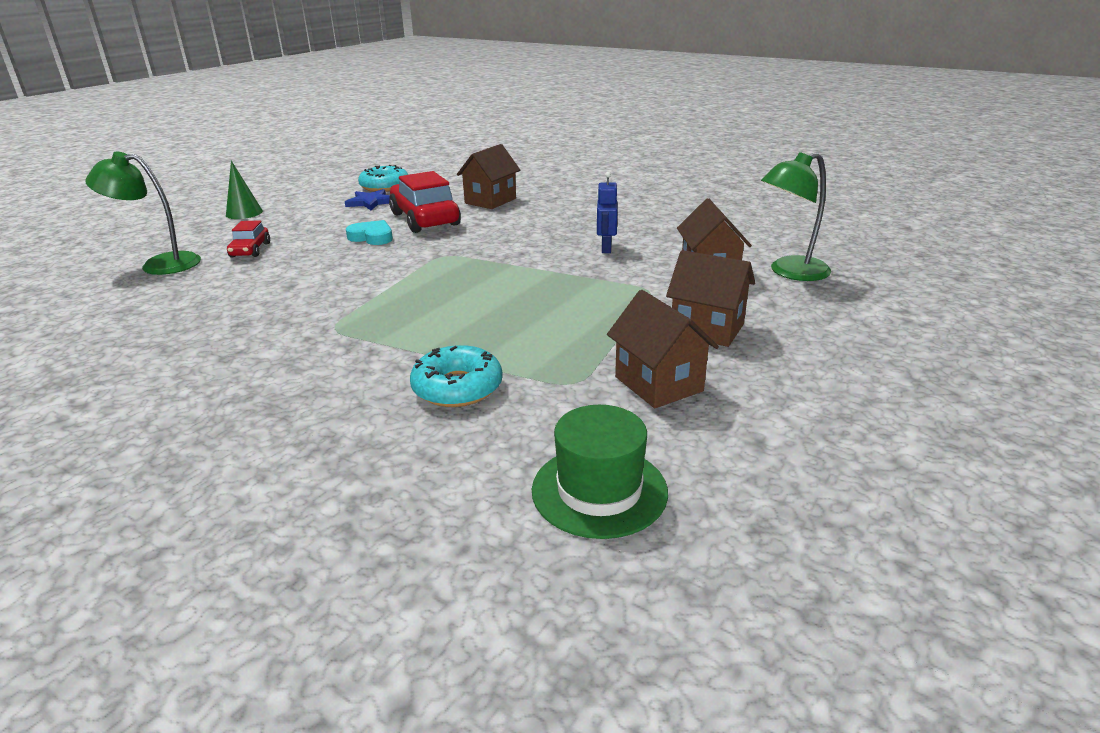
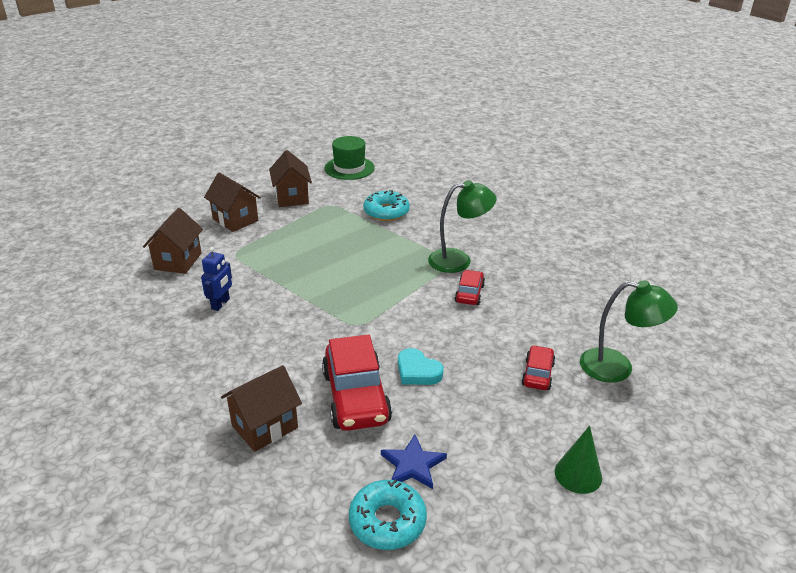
camera: 165 degrees left, 5 degrees up
(309, 297) = (469, 293): none -> red car
(790, 272) = (128, 250): green lamp -> green lamp (458, 260)

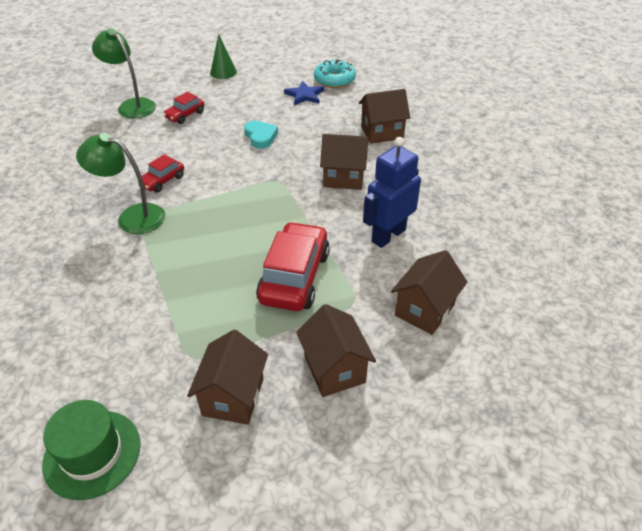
camera: 155 degrees left, 10 degrees up
(221, 304) = (388, 235): blue robot -> blue robot, size x1.67
(288, 347) = (343, 178): none -> brown house
(356, 397) = (314, 133): red car -> red car (294, 277)
(386, 212) = (134, 315): turquoise donut -> none

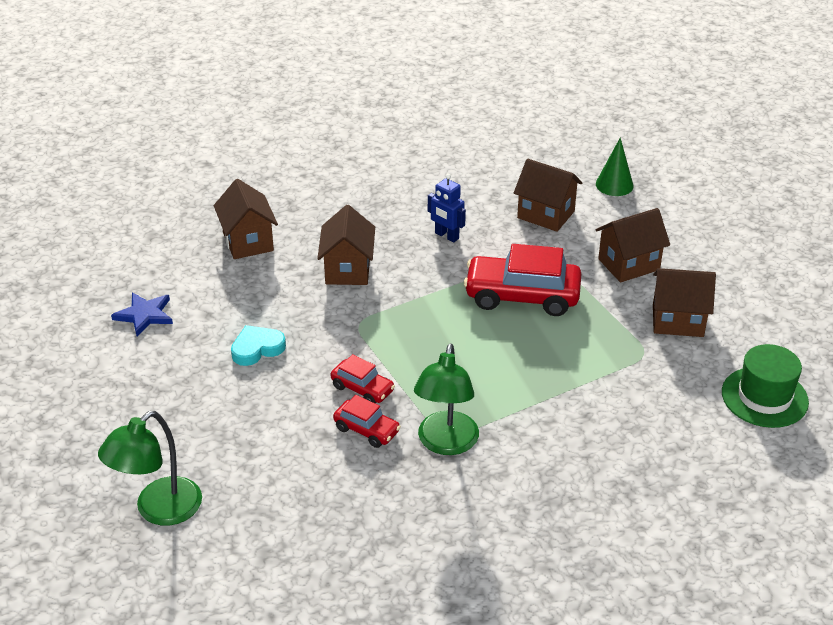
camera: 95 degrees left, 5 degrees down
(185, 115) = (194, 437): red car -> red car (362, 389)
(223, 72) = (55, 414): green cone -> green cone (614, 185)
(334, 80) = (101, 288): turquoise donut -> none
(388, 235) = (446, 236): blue robot -> blue robot, size x0.60

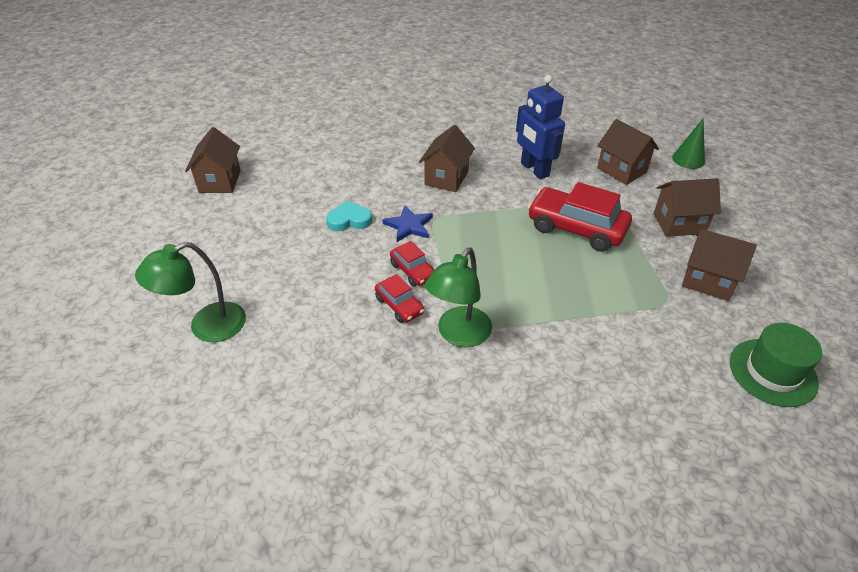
camera: 20 degrees right, 5 degrees up
(145, 315) = (284, 178): blue star -> blue star (409, 226)
(248, 242) = (384, 143): brown house -> brown house (220, 181)
(446, 236) = (534, 169): blue robot -> blue robot, size x1.67

